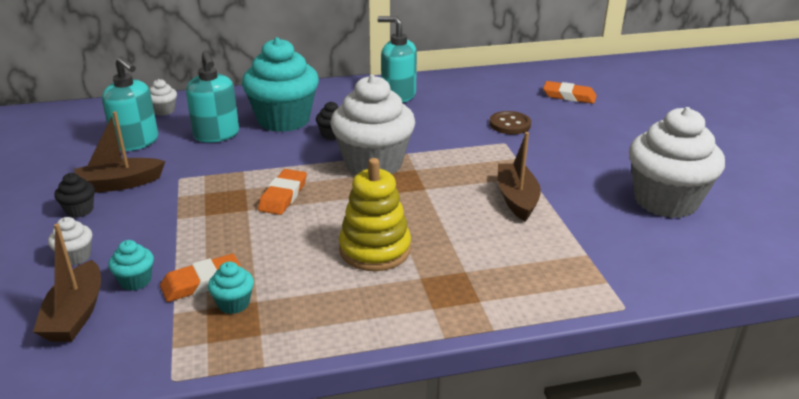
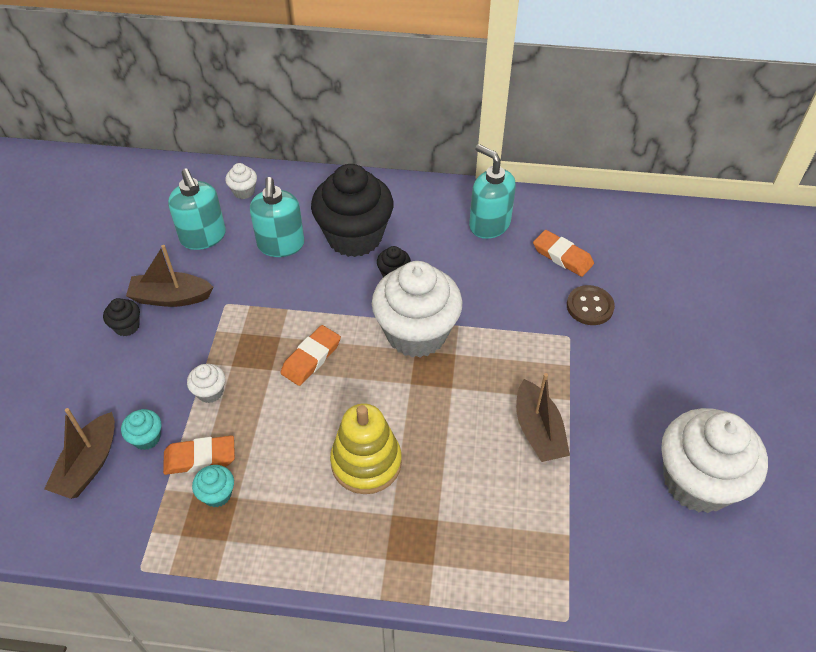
camera: 20 degrees right, 20 degrees up
(75, 257) = (107, 390): white cupcake -> white cupcake (210, 392)
(284, 120) = (354, 237): turquoise cupcake -> black cupcake
(517, 199) = (538, 431): brown boat -> brown boat turned 150 degrees clockwise
(569, 96) = (684, 273): orange eraser -> orange eraser (562, 256)

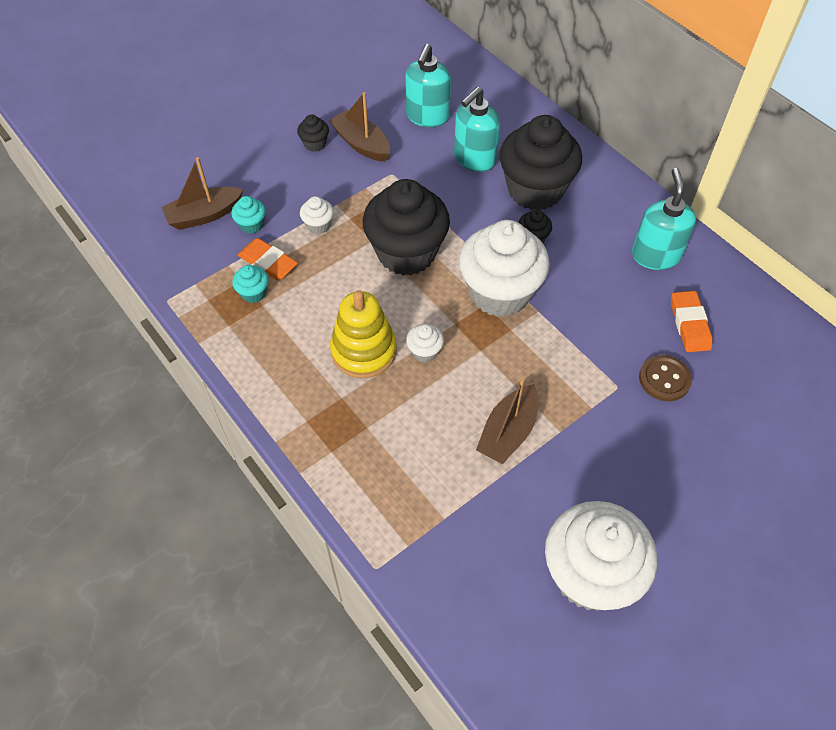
camera: 45 degrees right, 5 degrees up
(244, 191) = (491, 102): white cupcake -> white cupcake (424, 352)
(311, 358) = (406, 253): orange eraser -> black cupcake

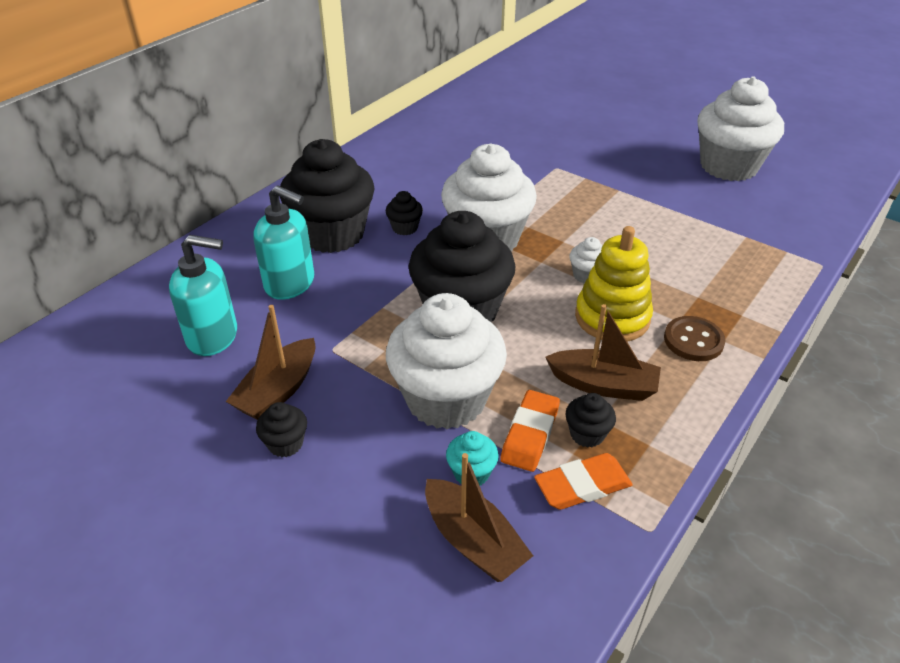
camera: 105 degrees left, 15 degrees down
(253, 293) = (587, 434): turquoise cupcake -> black cupcake
(318, 225) = (446, 399): white cupcake -> white cupcake, size x2.44
(508, 432) = (639, 215): brown boat -> brown boat (603, 385)
(655, 255) = (400, 160): turquoise soap dispenser -> none
(664, 379) = (534, 148): brown button -> brown button (693, 340)
(689, 324) = (471, 140): orange eraser -> orange eraser (582, 485)

